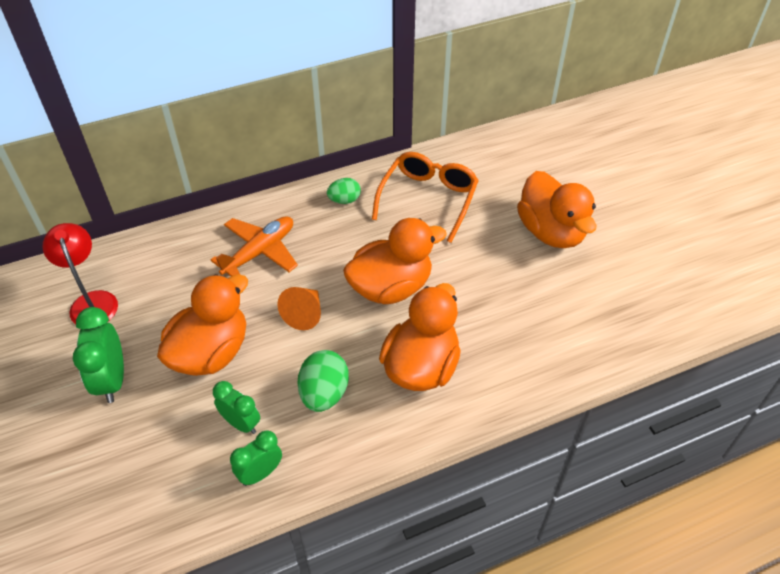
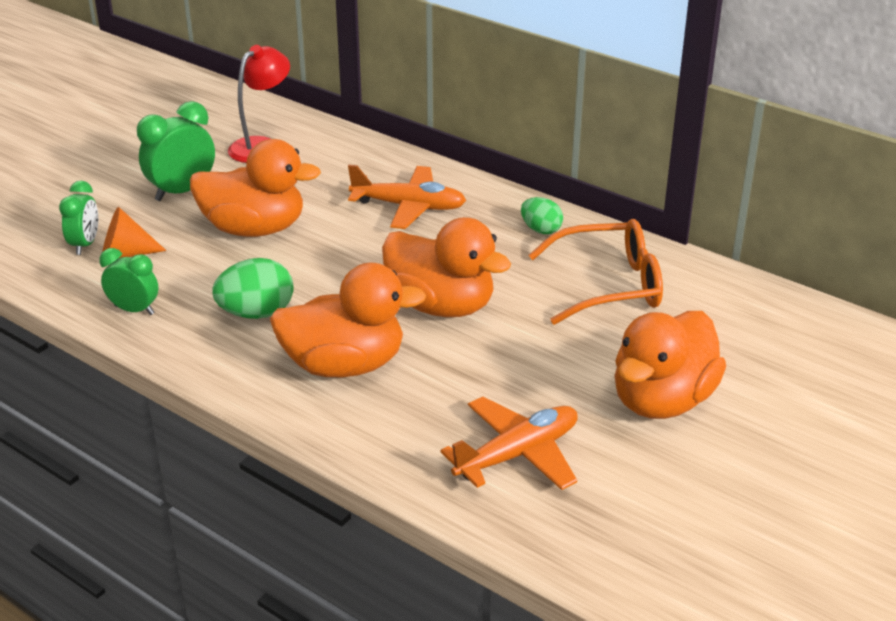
camera: 60 degrees right, 15 degrees down
(241, 423) = (184, 277): green clock -> green clock (85, 245)
(304, 314) = (350, 264): orange cone -> orange cone (125, 254)
(562, 318) = (517, 454): none -> orange plane

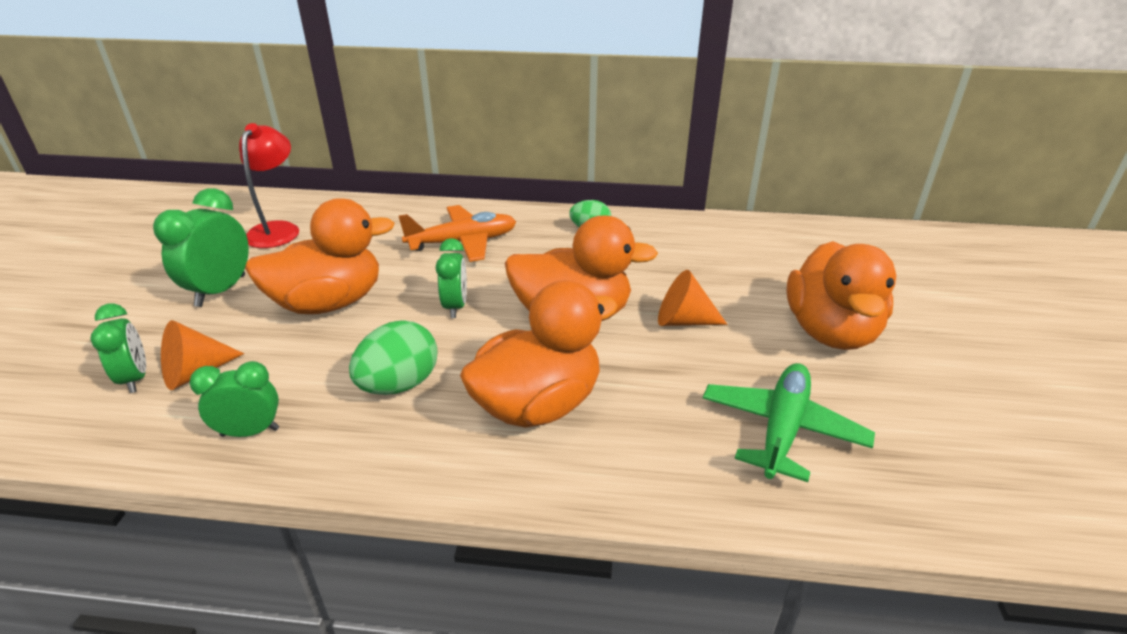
camera: 30 degrees left, 0 degrees up
(350, 265) = (455, 306): none -> green clock
(517, 454) = (781, 429): orange plane -> green plane
(534, 343) = (683, 321): none -> orange cone
(609, 285) = (687, 255): orange glasses -> none

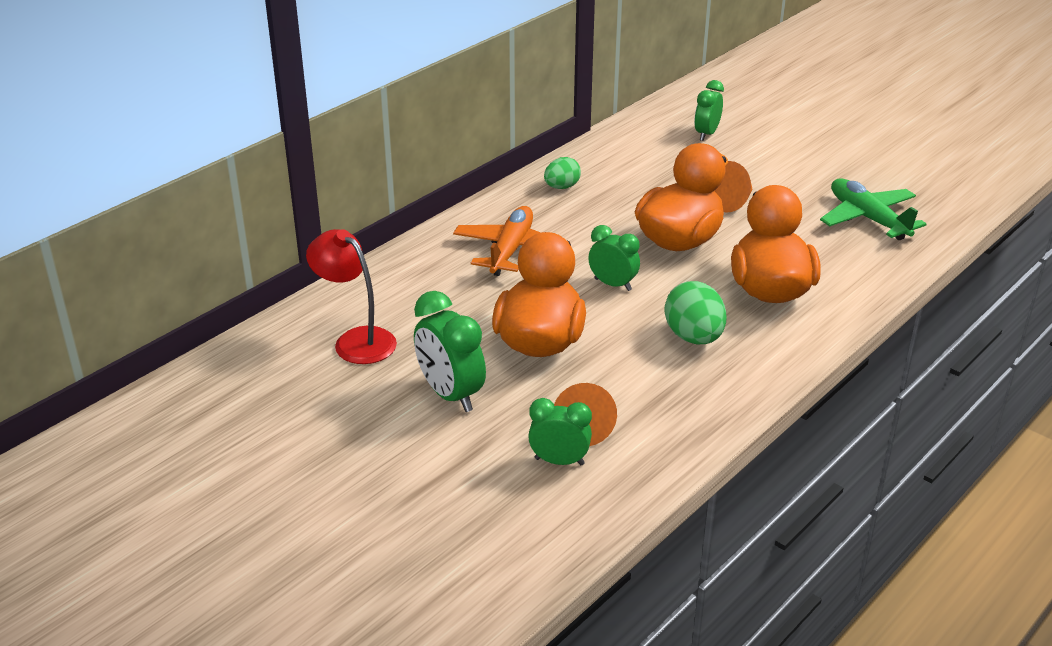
camera: 55 degrees left, 0 degrees up
(250, 432) = (690, 414): green clock -> green clock (706, 134)
(830, 332) = (796, 160): orange duck -> none

